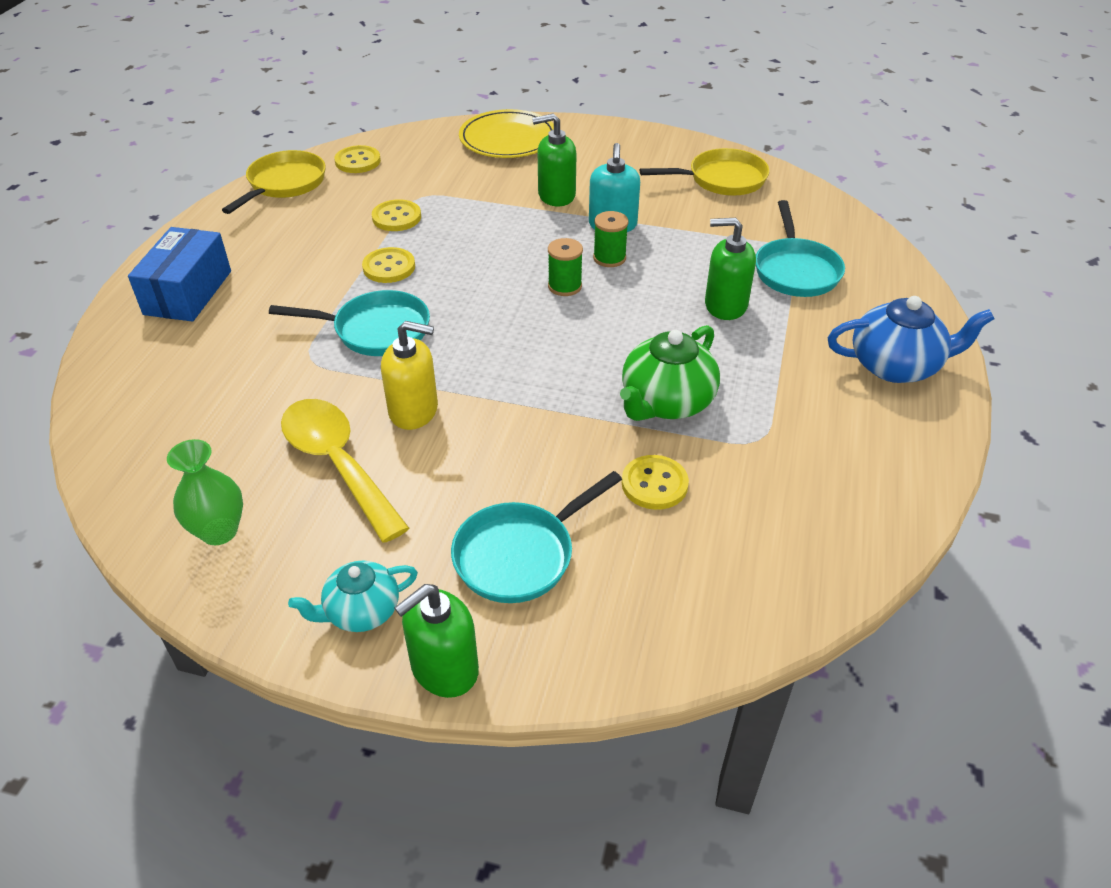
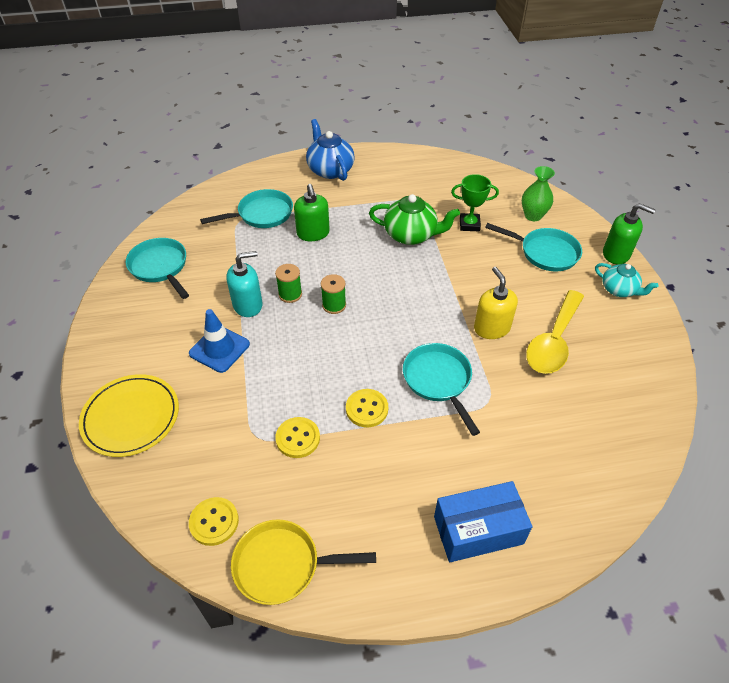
camera: 115 degrees left, 5 degrees up
(219, 531) = (634, 366): green vase -> green vase (533, 216)
(556, 195) = (219, 349): green soap dispenser -> blue traffic cone
(654, 484) = (469, 225): yellow button -> green trophy
(722, 179) = (160, 267): yellow pan -> turquoise pan

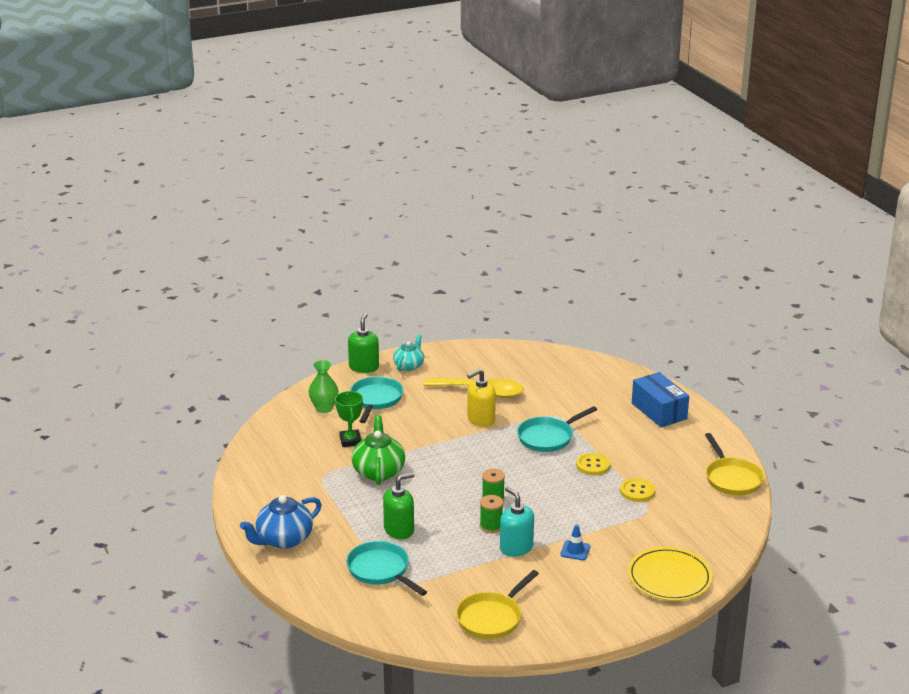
camera: 105 degrees left, 20 degrees down
(160, 267) = (492, 618): turquoise pan -> yellow pan
(214, 522) = (724, 513): yellow button -> none
(219, 349) = (575, 550): blue traffic cone -> blue traffic cone, size x0.61

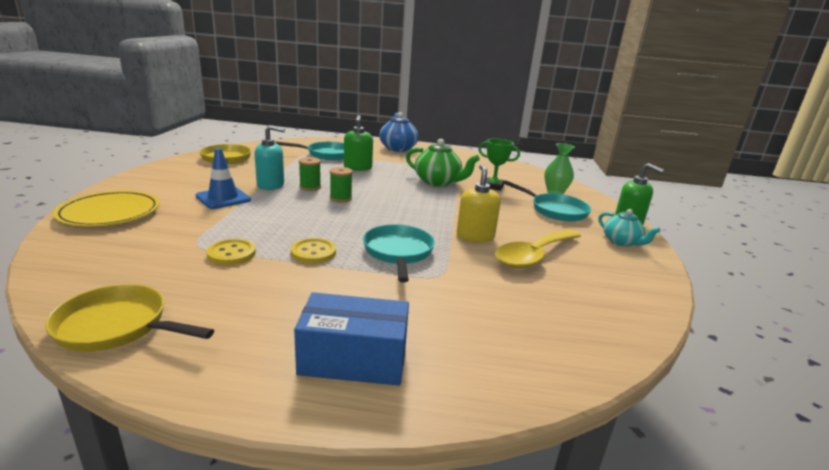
camera: 120 degrees right, 5 degrees down
(575, 550) = (223, 198): blue traffic cone -> blue traffic cone, size x1.63

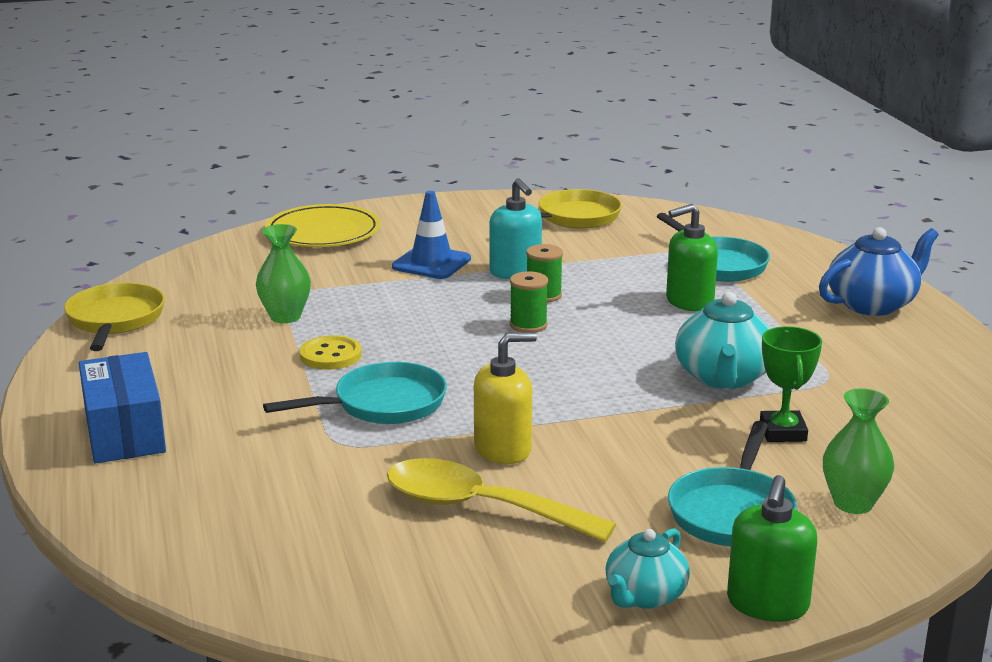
camera: 70 degrees right, 0 degrees up
(231, 254) = (285, 317): yellow button -> green vase
(438, 182) = (723, 378): green teapot -> turquoise teapot

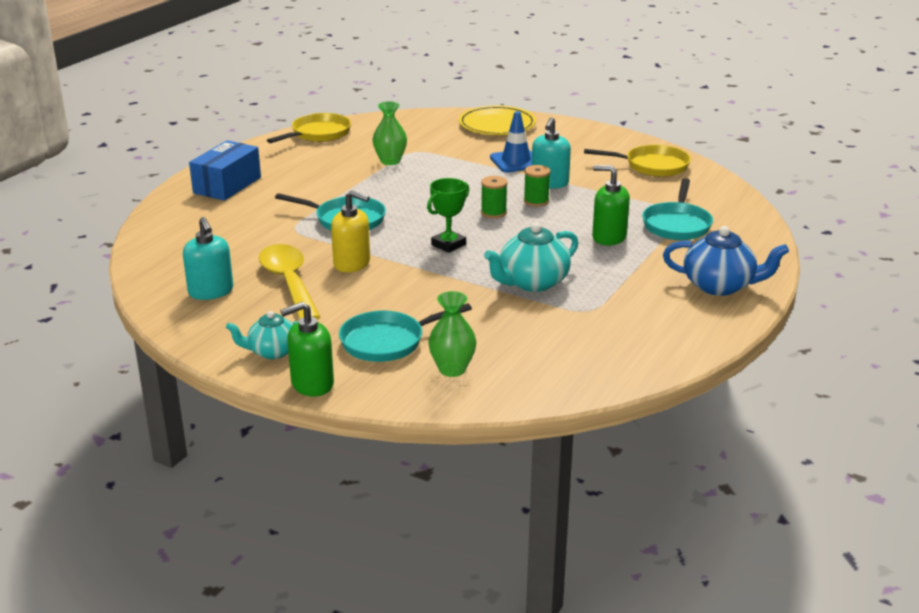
camera: 45 degrees right, 5 degrees up
(330, 355) = (371, 188): yellow button -> none
(409, 570) = (211, 292): none -> turquoise soap dispenser
(783, 432) = (498, 321): green trophy -> green trophy (448, 245)

